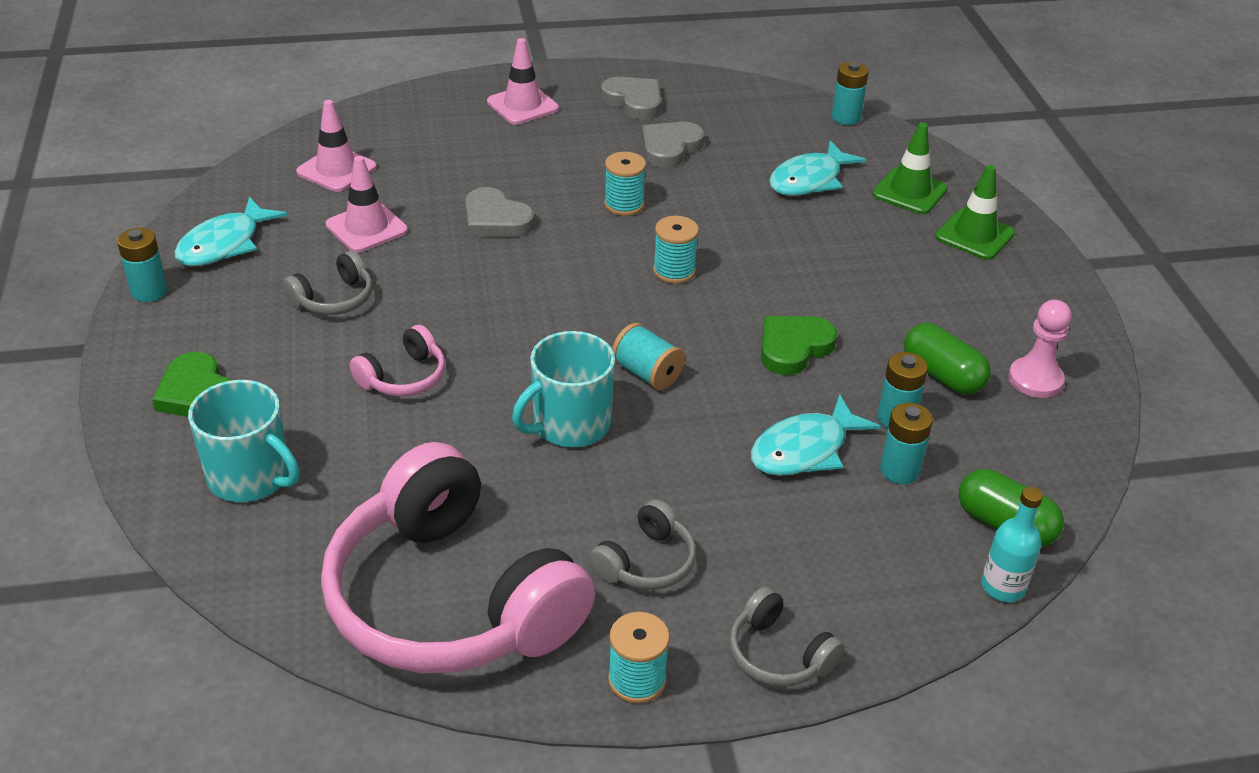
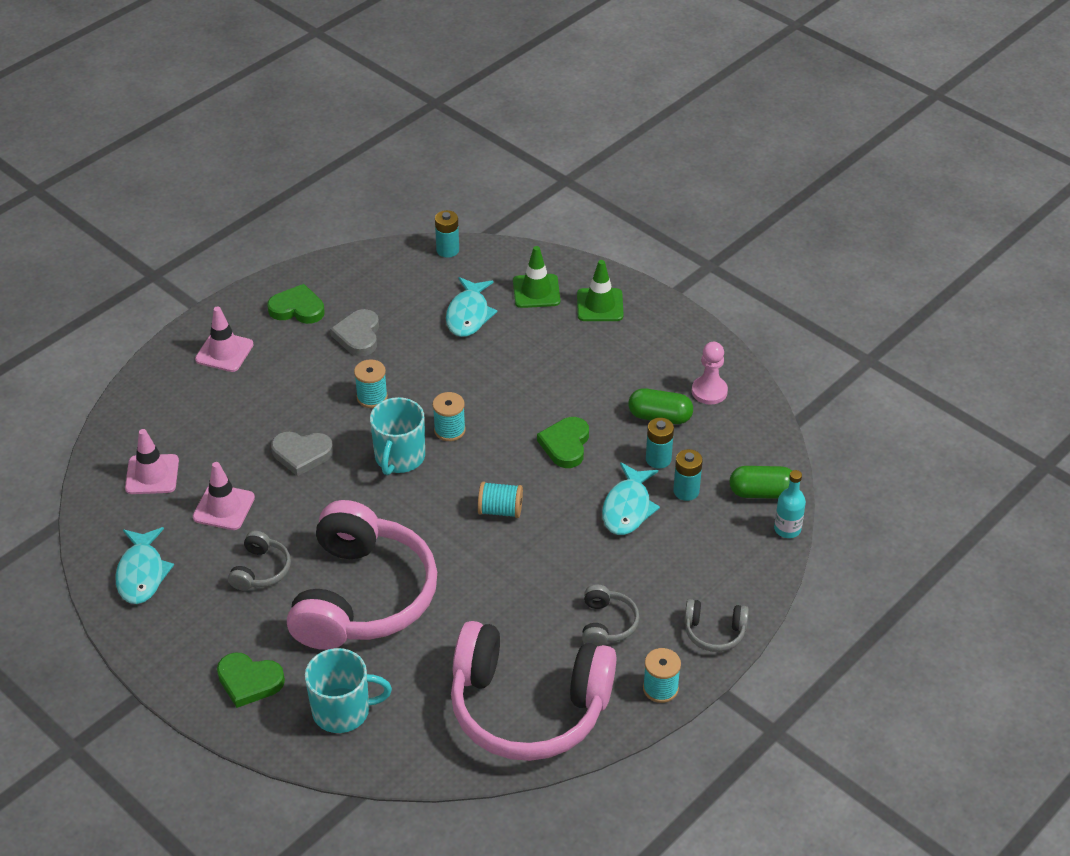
camera: 35 degrees left, 5 degrees up
(149, 291) = (133, 635): turquoise battery -> none
(403, 377) = (363, 596): pink headphones -> pink headphones, size x2.42
(569, 425) = (489, 569): turquoise mug -> turquoise mug (399, 457)
(634, 101) = (297, 308): grey heart -> green heart

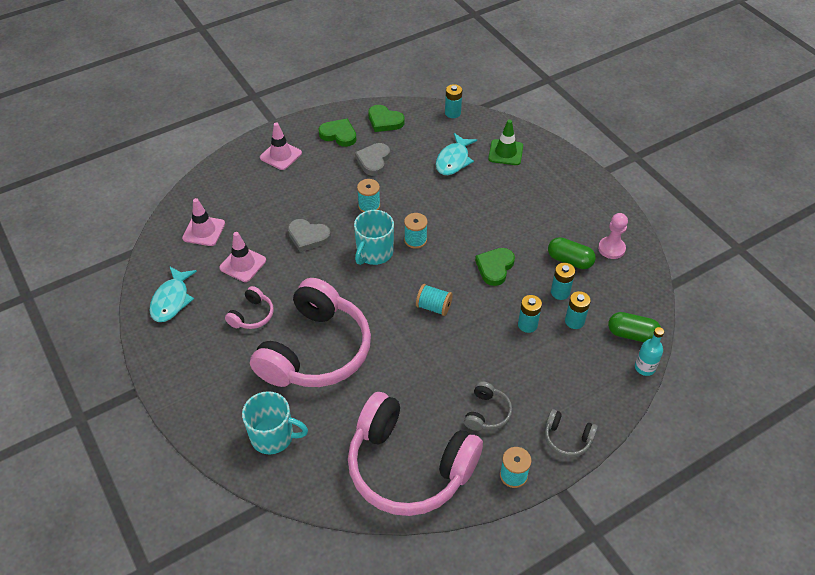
camera: 15 degrees right, 5 degrees up
(249, 681) = (215, 397): green heart -> green heart (384, 121)
(261, 570) = (252, 315): grey headphones -> pink headphones
(600, 305) = (548, 170): green traffic cone -> none
(628, 508) = (527, 325): turquoise fish -> turquoise battery

